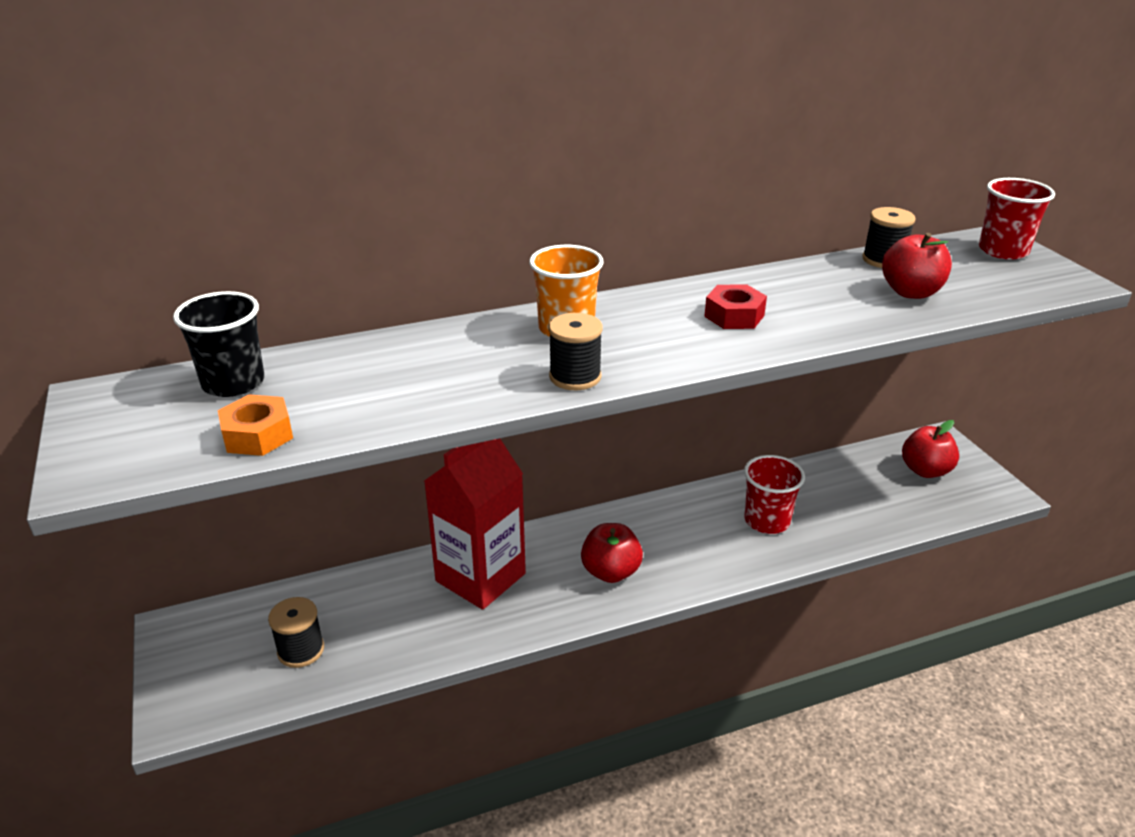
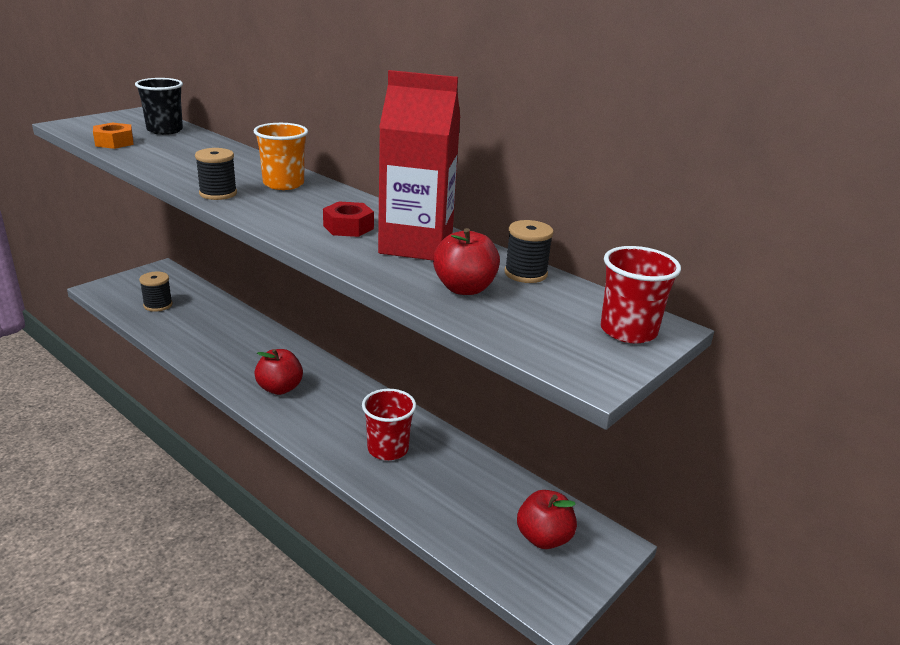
camera: 60 degrees right, 5 degrees down
(480, 577) = (247, 342): red carton -> red carton (416, 245)

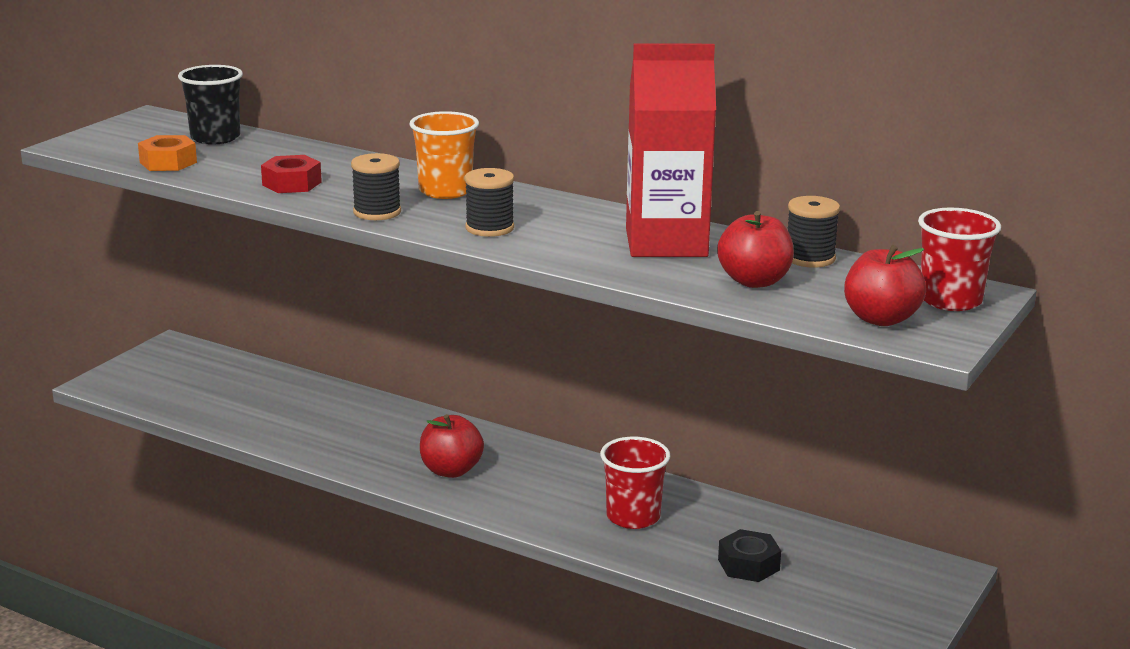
camera: 10 degrees left, 5 degrees down
(158, 305) = (206, 393): black spool -> black spool (489, 228)
(348, 227) = (571, 232): red nut -> red nut (292, 183)
(455, 508) = (748, 565): none -> black nut
(543, 538) = (866, 578): red apple -> red apple (881, 319)

